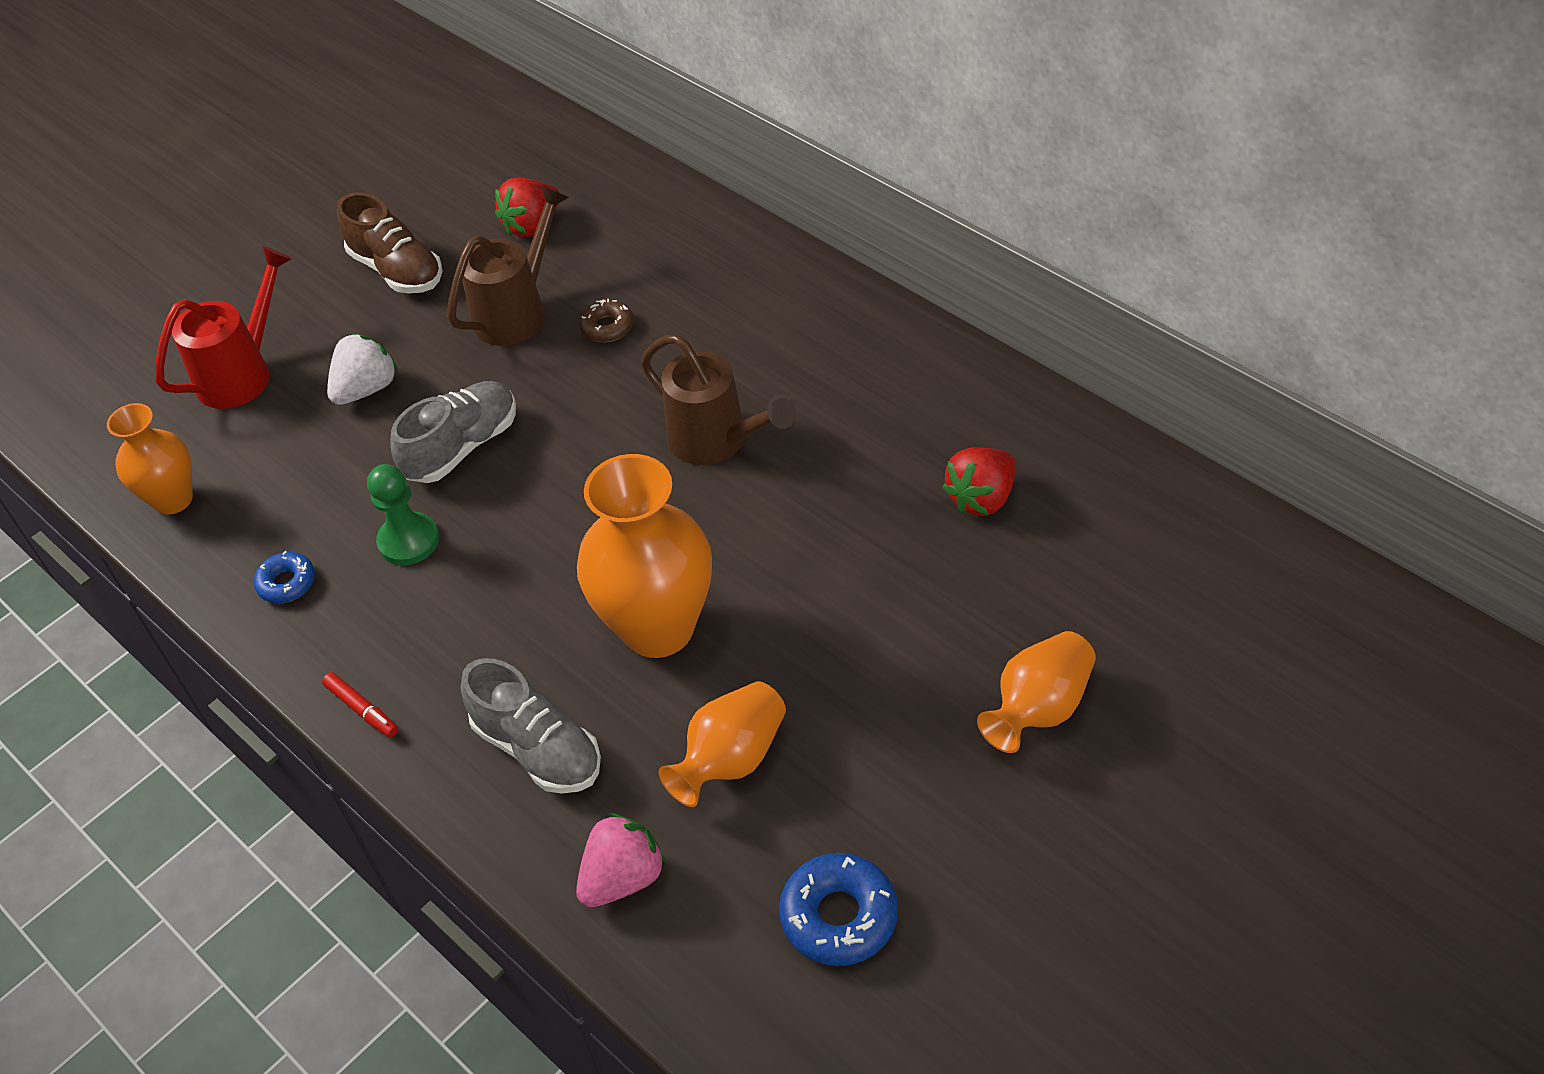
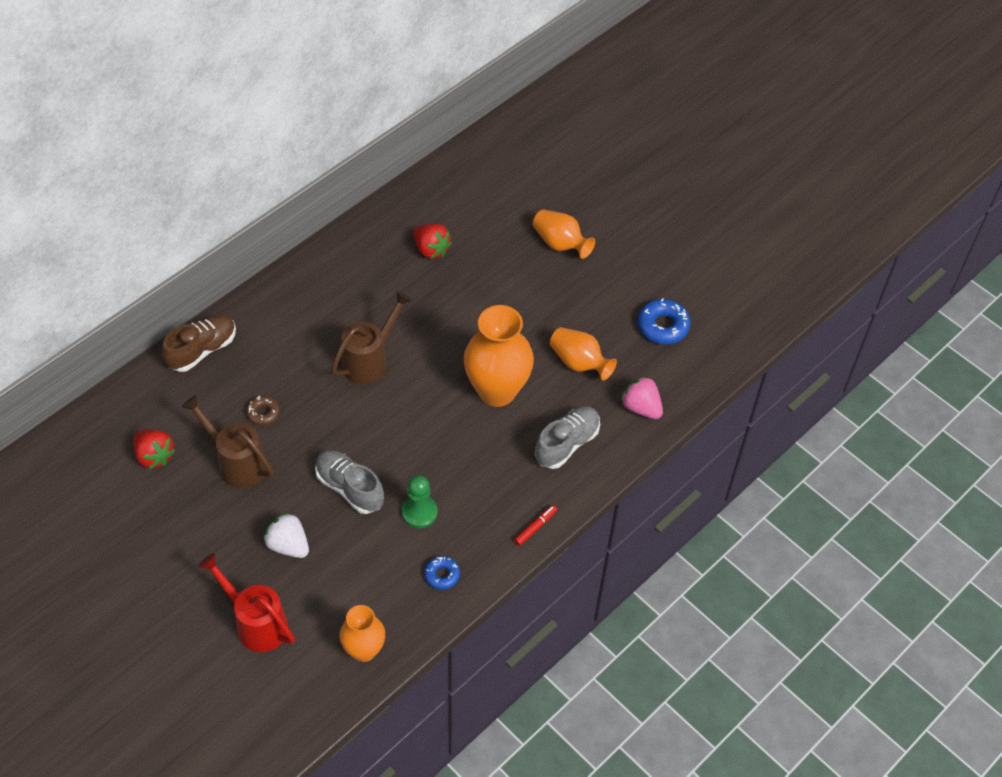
camera: 95 degrees left, 5 degrees up
(397, 270) = (177, 535): brown shoe -> brown shoe (202, 350)

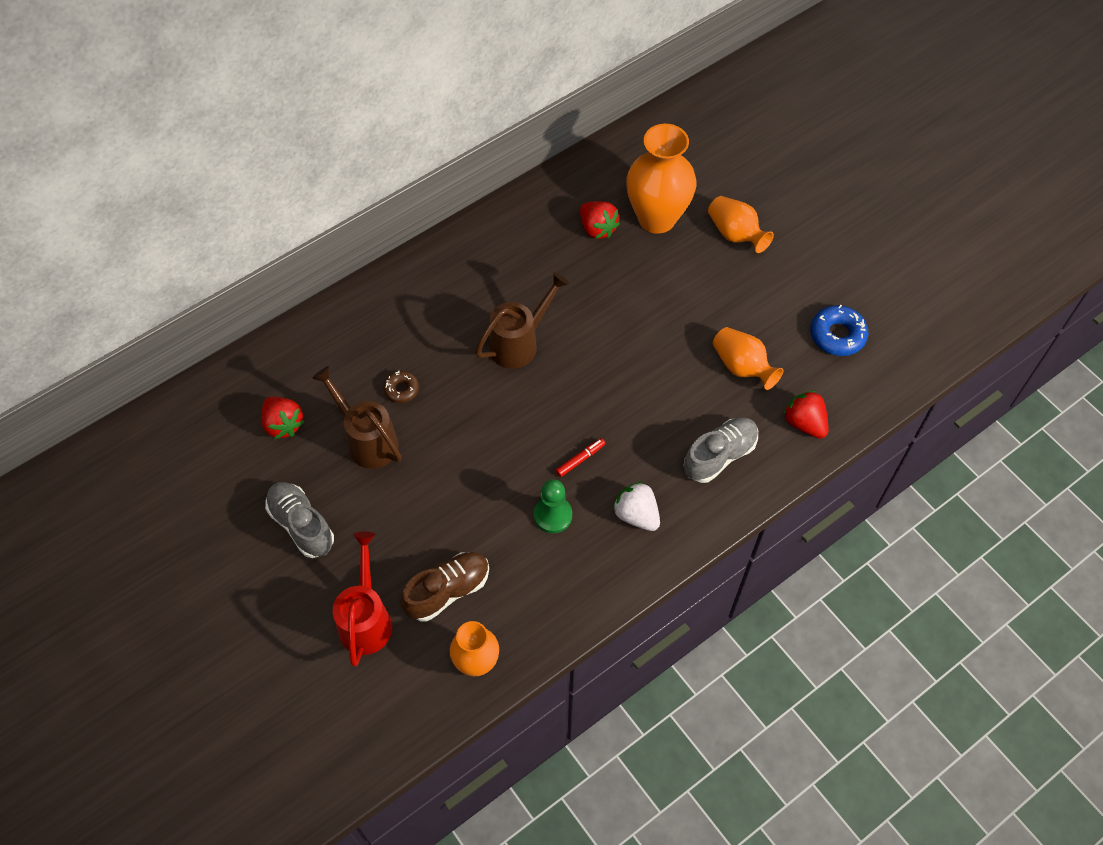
camera: 10 degrees right, 5 degrees up
(202, 350) = (346, 315): brown shoe -> brown shoe (448, 591)
(256, 623) = (366, 619): red watering can -> red watering can turned 45 degrees clockwise
(288, 545) = (410, 536): white strawberry -> white strawberry (636, 515)
(349, 488) = (482, 480): grey shoe -> grey shoe (301, 525)
(442, 575) = (569, 588): blue donut -> none
(497, 391) = (650, 389): orange vase -> orange vase (656, 218)
(535, 527) = (676, 545): red marker -> red marker (580, 459)
(641, 407) = (804, 423): pink strawberry -> red strawberry

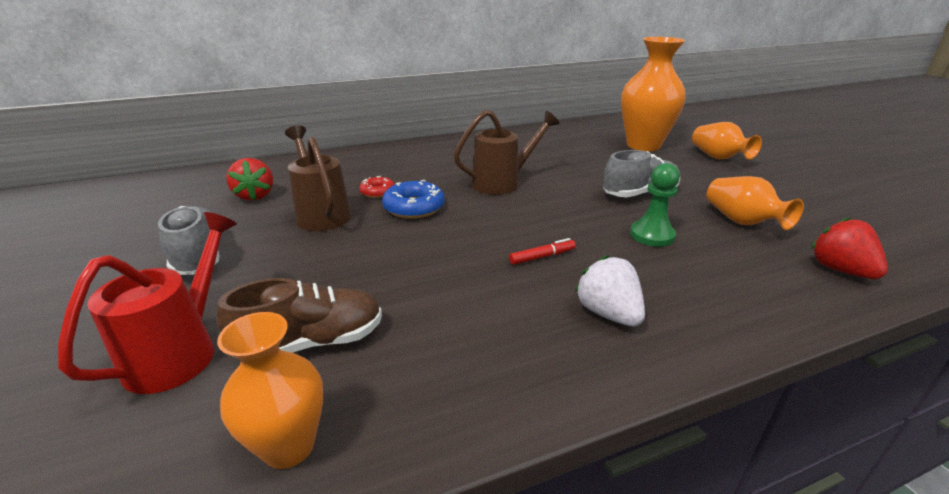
camera: 15 degrees right, 30 degrees down
(401, 389) = (377, 192): brown donut -> red donut
(553, 515) = (492, 295): green pawn -> green pawn (652, 235)
(597, 229) = (590, 144): red strawberry -> none
(719, 456) = (726, 279): grey shoe -> grey shoe (640, 194)
(837, 335) = (852, 216): blue donut -> blue donut (414, 207)

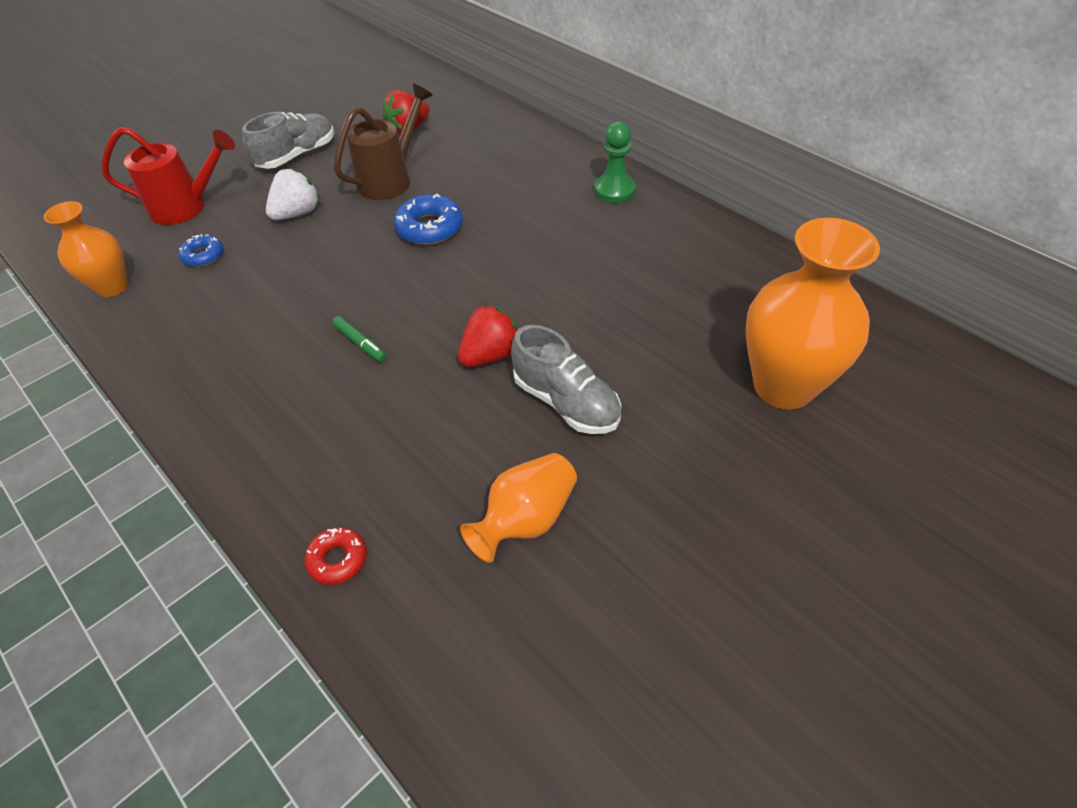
camera: 70 degrees right, 20 degrees up
(312, 343) = (203, 256): brown shoe -> blue donut
(377, 192) = (454, 192): red donut -> red donut (338, 559)
(502, 183) = (529, 271): brown watering can -> none
(542, 257) = (360, 343): red marker -> green marker
(608, 313) = (273, 407): white strawberry -> white strawberry (297, 213)
(652, 235) = (443, 425): green pawn -> green pawn (614, 190)
(718, 157) = (795, 493): orange vase -> none
(840, 270) = (420, 624): red strawberry -> red strawberry (491, 355)

